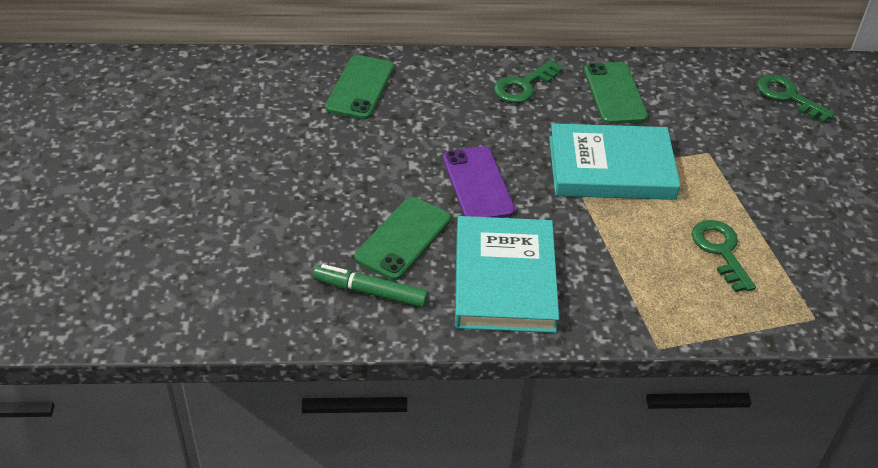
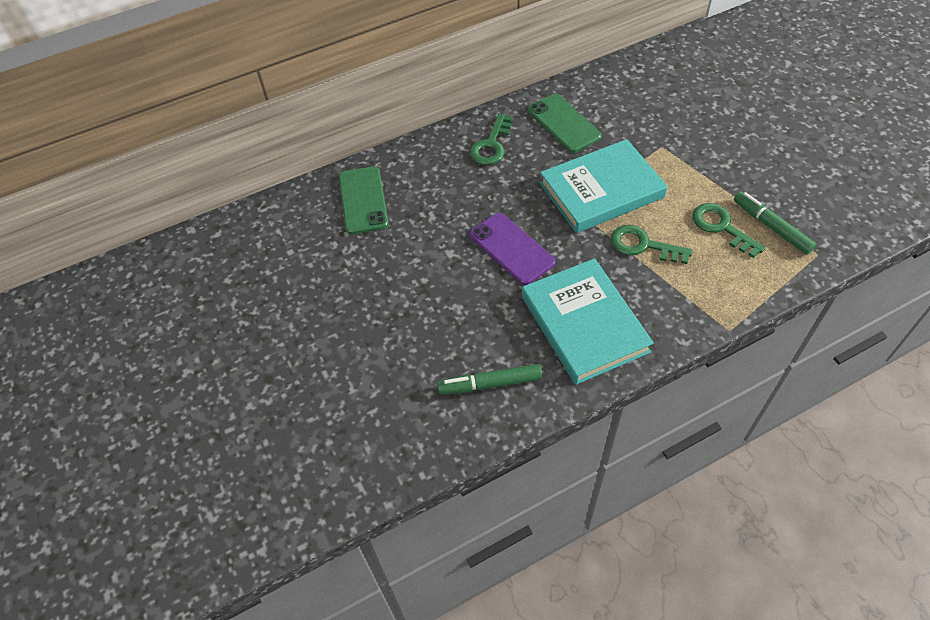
camera: 20 degrees left, 10 degrees up
(403, 238) = (485, 323): green phone -> none
(778, 272) = (771, 227): none -> green marker
(787, 96) = (687, 75): green key -> green key (643, 245)

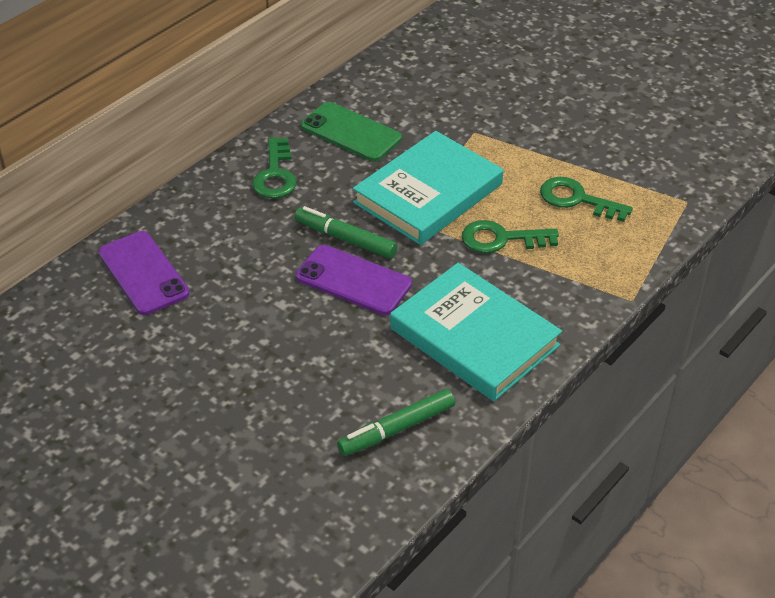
camera: 25 degrees left, 10 degrees down
(363, 200) = (143, 273): green phone -> purple phone
(771, 227) = (628, 187): green marker -> green marker (345, 239)

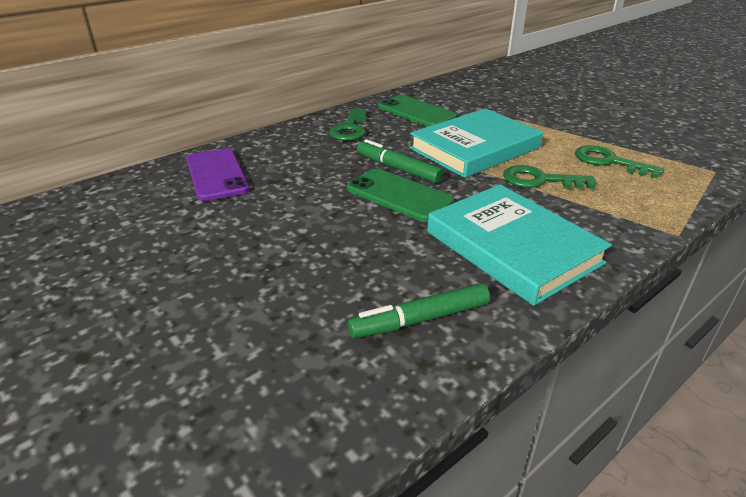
camera: 10 degrees right, 10 degrees down
(353, 280) = (399, 195): purple phone -> green phone

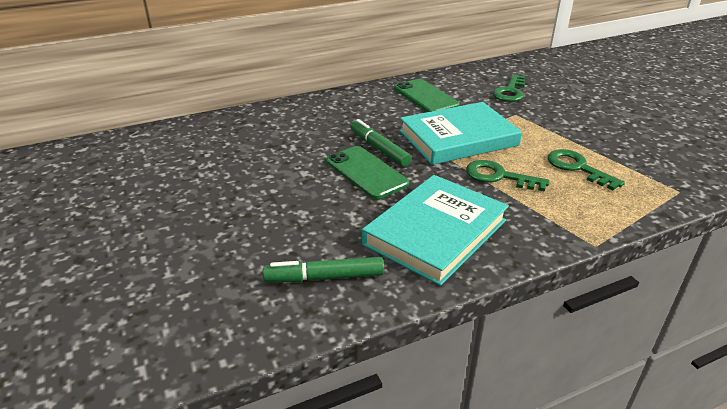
camera: 15 degrees right, 0 degrees up
(217, 174) = (230, 134): purple phone -> none
(350, 129) = (358, 106): green key -> green key (510, 92)
(512, 247) = (435, 232): turquoise book -> turquoise book turned 60 degrees clockwise

